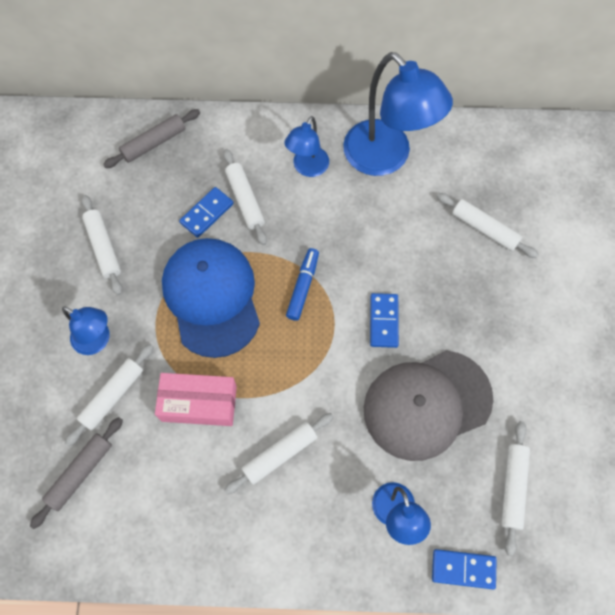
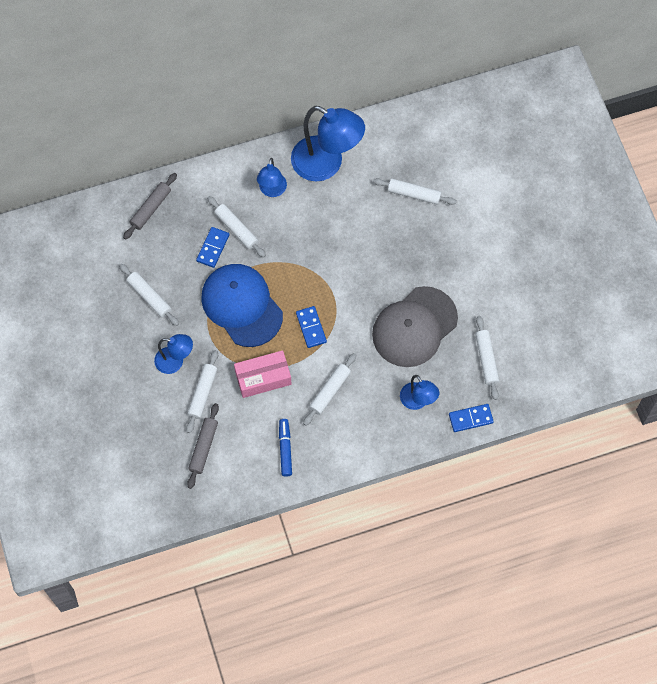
camera: 20 degrees left, 0 degrees up
(303, 286) = (302, 277): blue marker -> blue marker (285, 449)
(384, 321) = (366, 282): blue domino -> blue domino (311, 327)

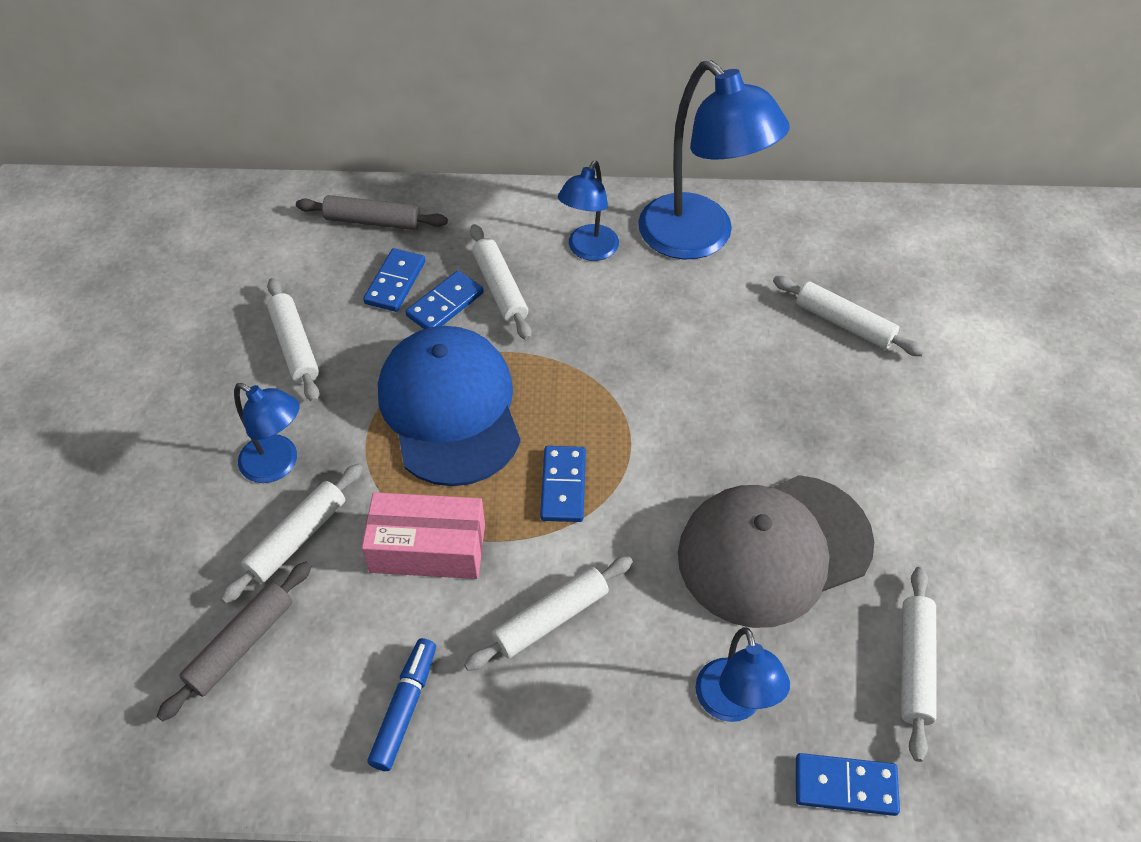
camera: 20 degrees right, 15 degrees down
(151, 208) = (373, 221): grey rolling pin -> grey rolling pin turned 45 degrees clockwise
(181, 243) = (395, 282): none -> blue domino

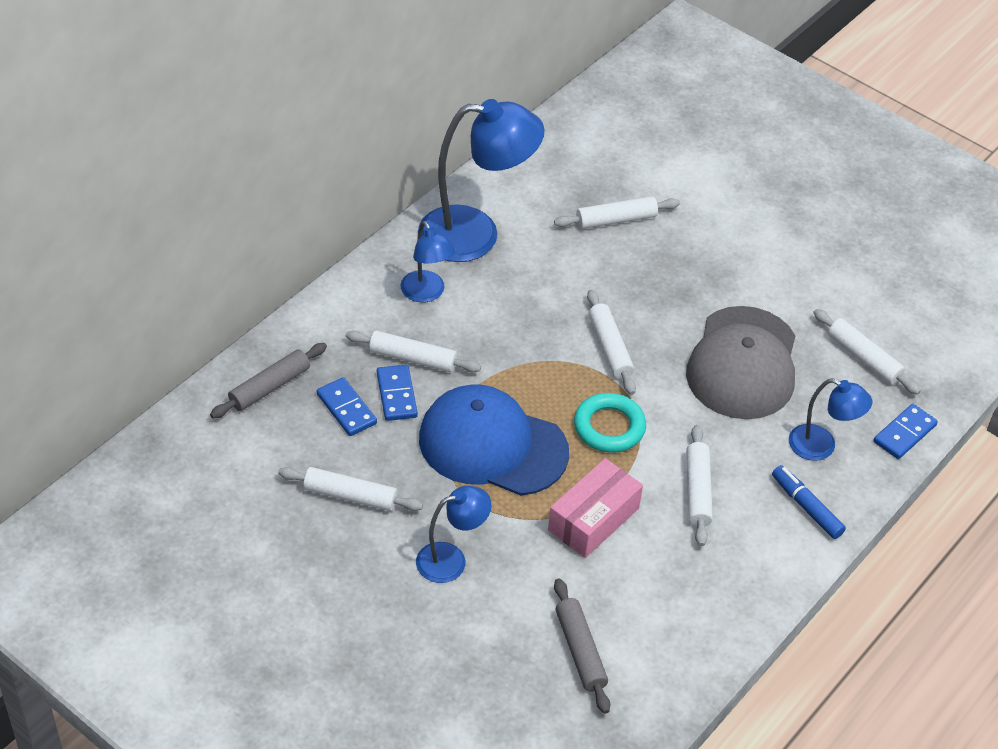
camera: 55 degrees left, 5 degrees down
(297, 538) = (523, 580): white rolling pin -> white rolling pin (609, 348)
(405, 708) = (697, 593): blue marker -> blue marker (806, 507)
(563, 486) = (609, 427): blue domino -> turquoise ring

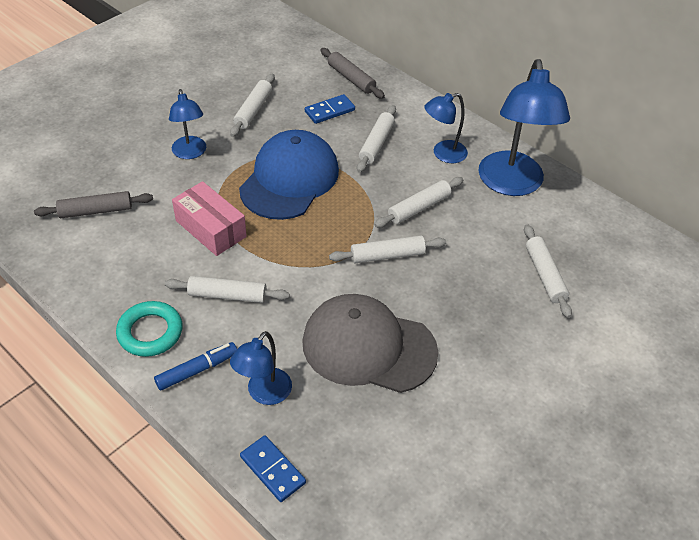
camera: 95 degrees right, 0 degrees up
(396, 395) = (341, 134): blue domino -> none
(609, 427) = (301, 246): turquoise ring -> turquoise ring (150, 332)
(864, 358) = (375, 451): white rolling pin -> white rolling pin (419, 208)

